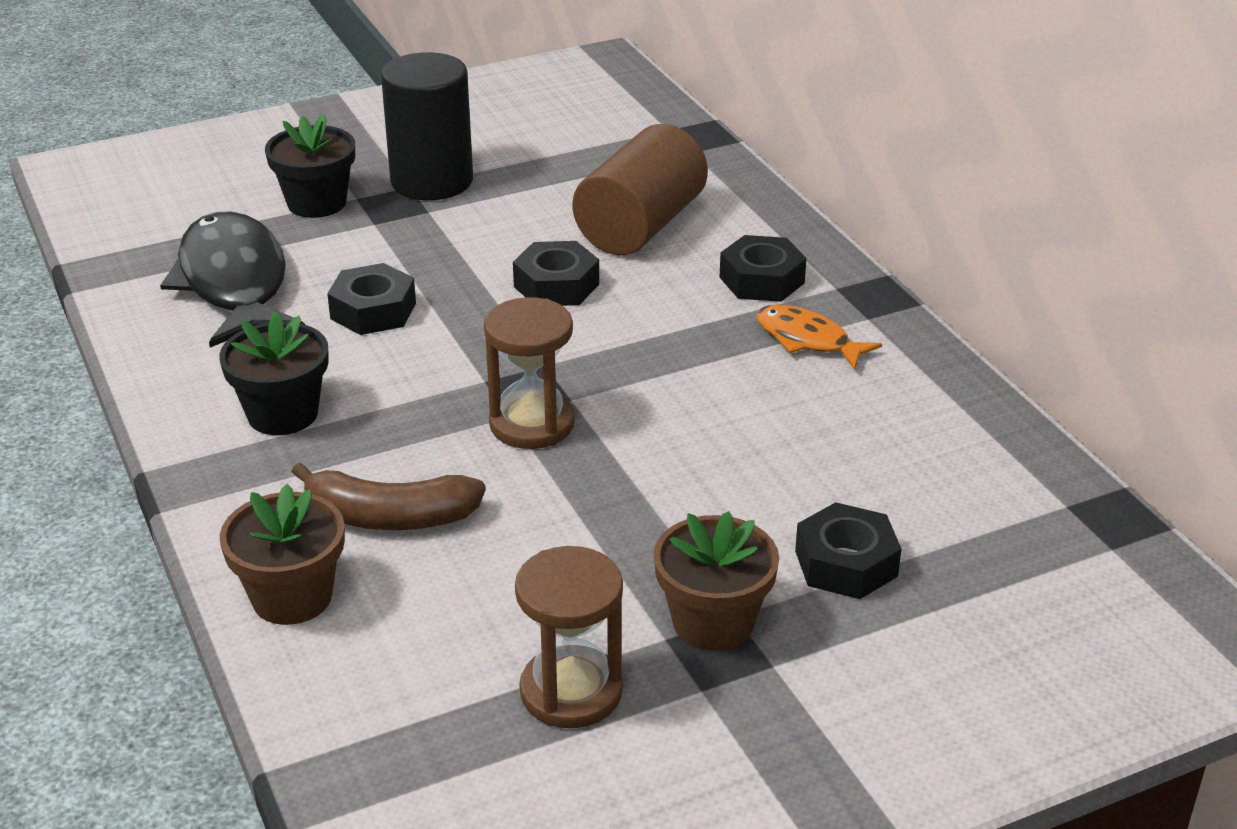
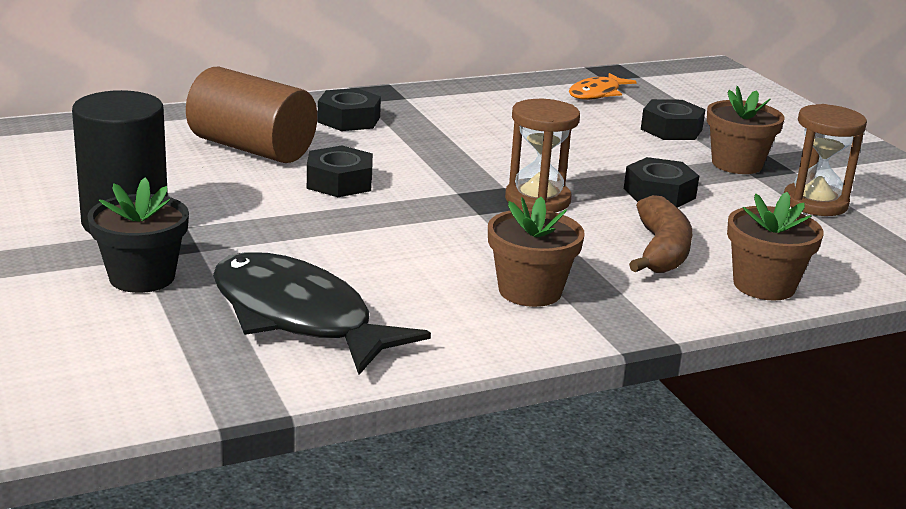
camera: 90 degrees left, 10 degrees down
(234, 283) = (298, 317): black fish -> black fish turned 60 degrees clockwise
(282, 414) = (530, 291): black flower pot -> brown flower pot
(373, 311) = (365, 252): black nut -> black nut (659, 193)
(808, 340) = (431, 115): orange fish -> orange fish (597, 93)

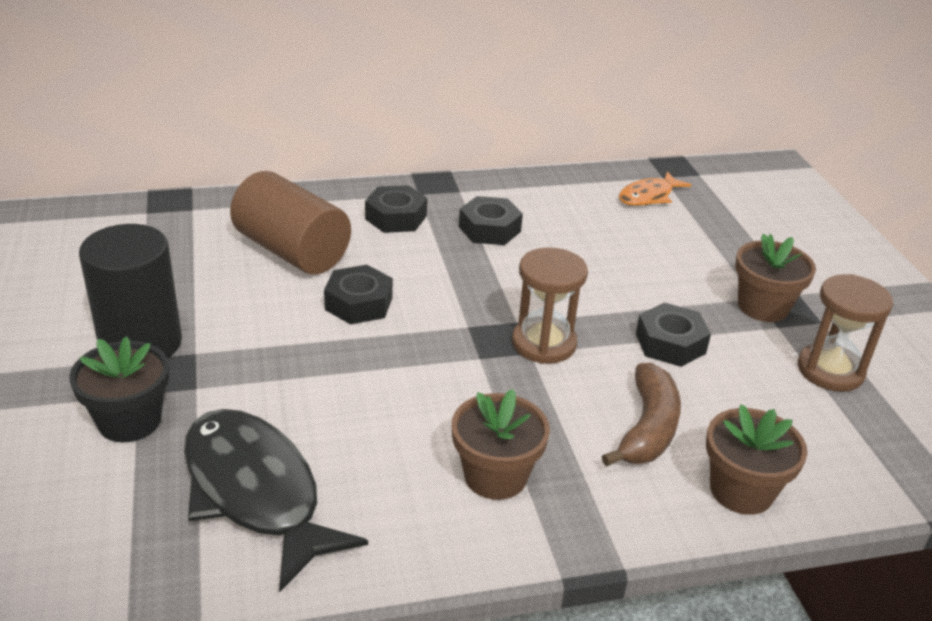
camera: 10 degrees right, 10 degrees up
(671, 129) = (709, 251): black nut -> black nut (489, 229)

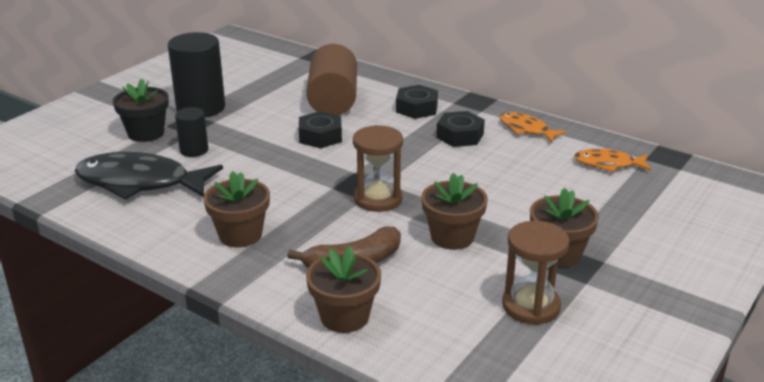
camera: 50 degrees right, 5 degrees down
(242, 406) = (194, 150): none -> black cylinder
(256, 493) = (140, 182): black fish -> black fish turned 90 degrees counterclockwise
(532, 192) = (526, 129): none -> orange fish
(670, 343) = (452, 237): black nut -> brown flower pot

